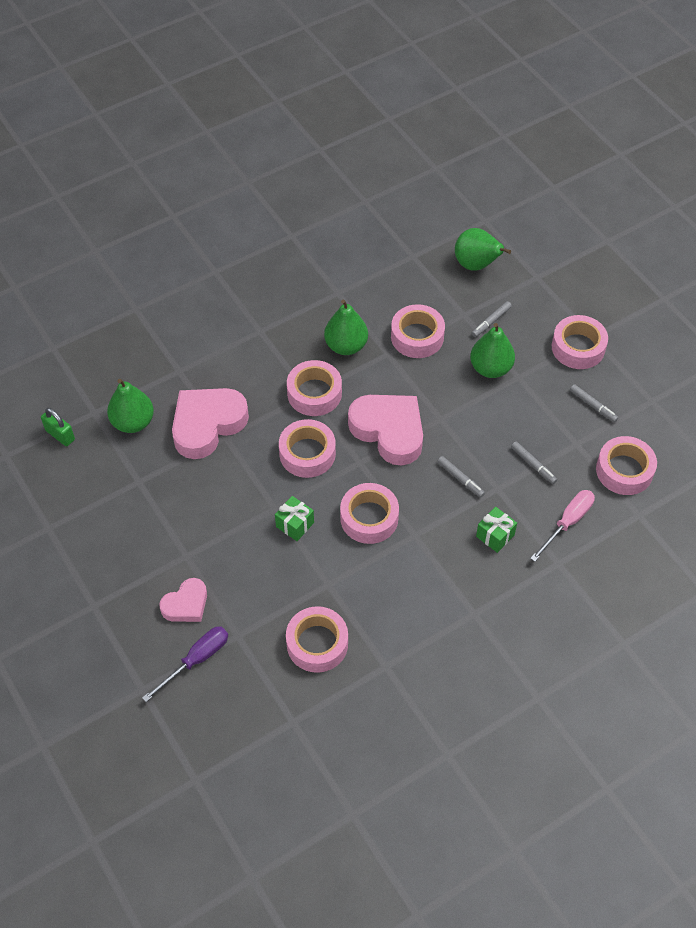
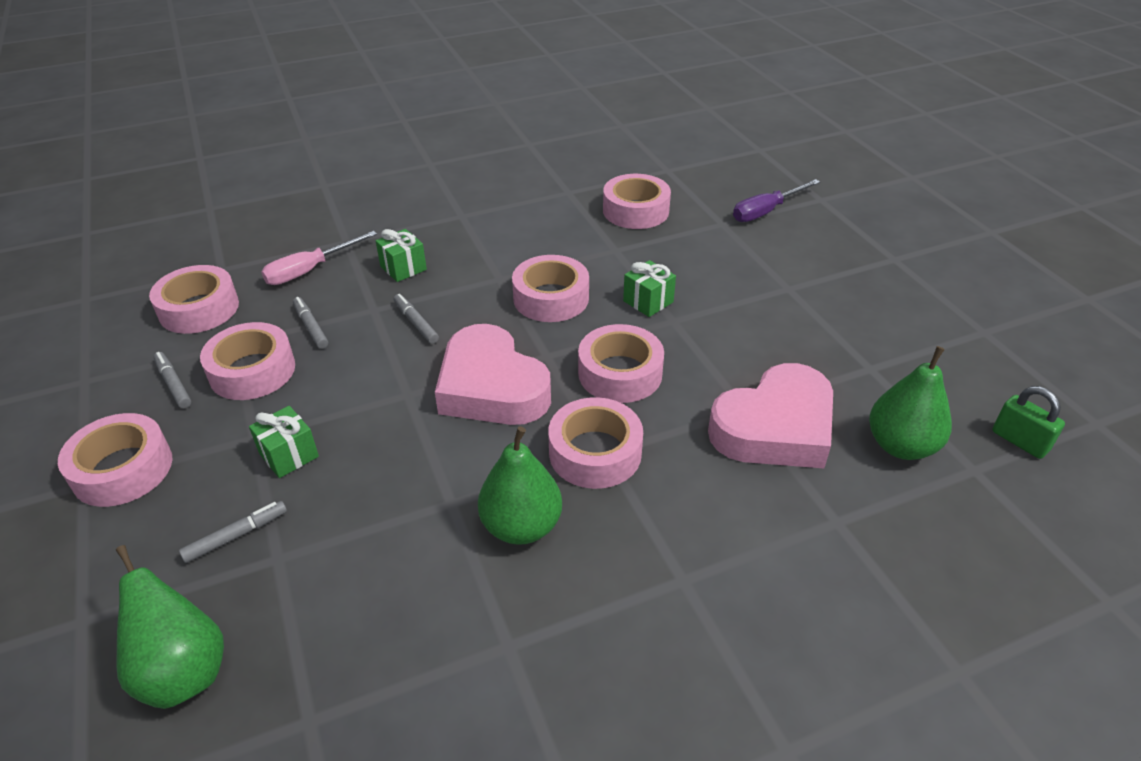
camera: 170 degrees left, 15 degrees down
(186, 604) = (783, 249): pink heart -> none
(417, 337) = (385, 525): pink tape -> pink tape (252, 371)
(490, 368) = (289, 455): green pear -> green gift

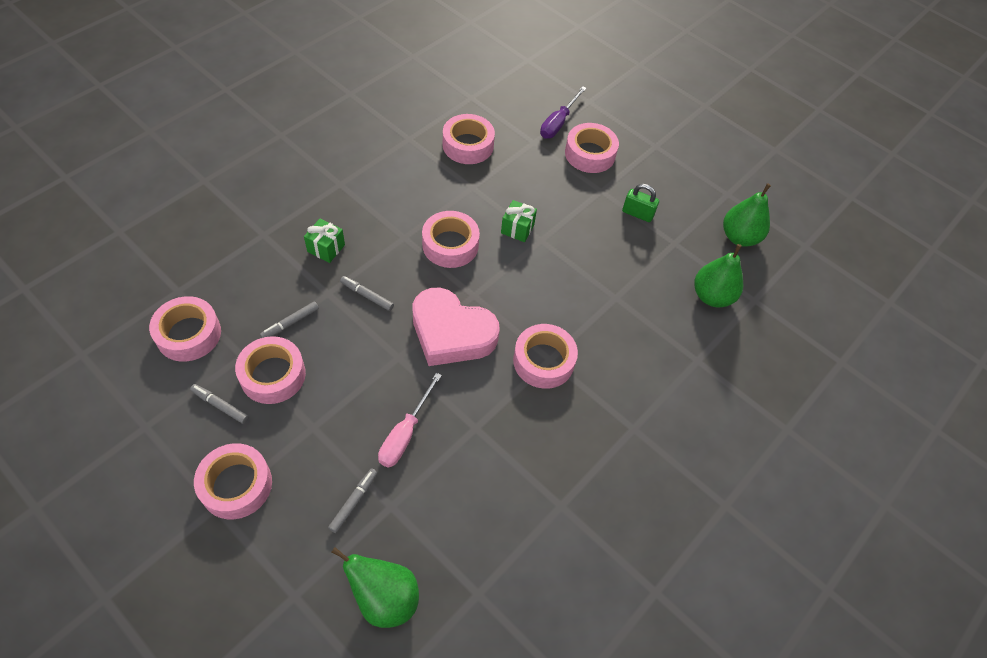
camera: 30 degrees left, 15 degrees up
(289, 455) = (348, 432): green gift -> none
(310, 270) = (253, 271): pink screwdriver -> pink screwdriver (405, 433)
(311, 327) = (290, 323): grey marker -> grey marker turned 75 degrees counterclockwise
(521, 526) = (527, 428): green pear -> green pear (739, 237)
(620, 373) = (528, 295): pink tape -> pink tape (590, 154)
(775, 428) = (639, 306): pink heart -> none
(1019, 441) = (771, 272): green padlock -> green padlock (637, 214)

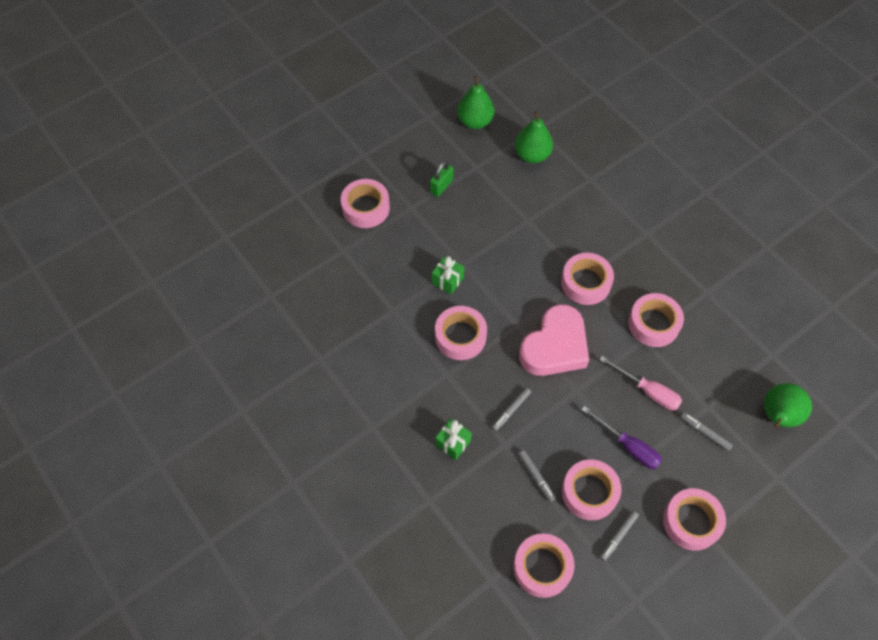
camera: 75 degrees left, 5 degrees up
(468, 145) = (338, 307): pink tape -> pink tape (653, 324)
(558, 123) = (321, 226): purple screwdriver -> purple screwdriver (628, 446)

